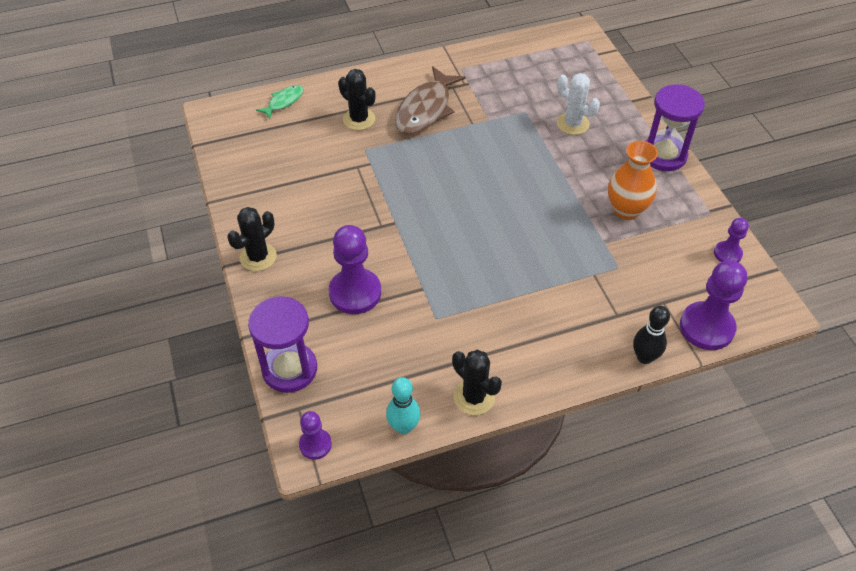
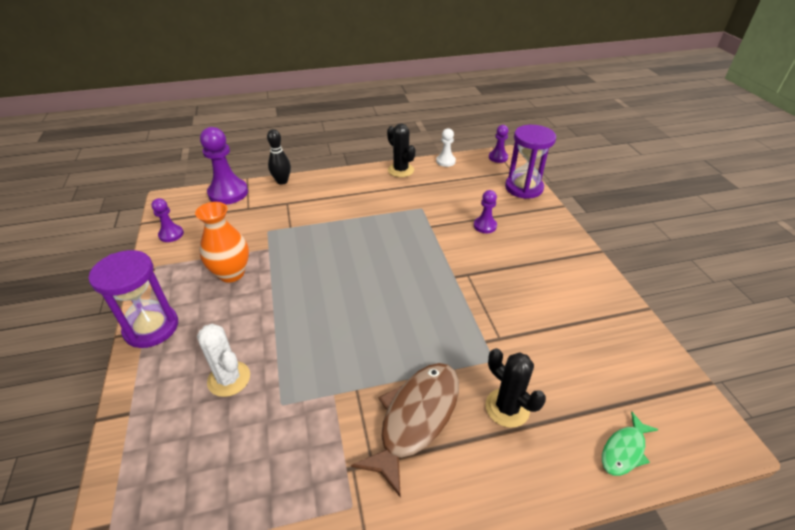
camera: 175 degrees left, 10 degrees down
(258, 257) = (575, 255): black cactus -> none
(355, 293) = (485, 226): purple pawn -> purple pawn, size x0.55
(403, 427) = (445, 161): turquoise bowling pin -> white pawn

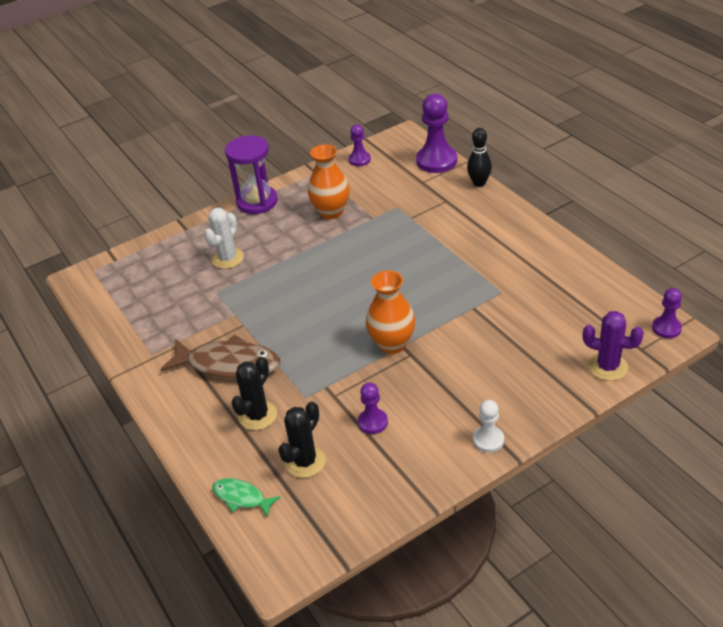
camera: 75 degrees right, 0 degrees up
(400, 170) = (565, 254): black cactus -> black cactus (305, 462)
(445, 161) = (616, 284): white pawn -> white pawn (488, 440)
(449, 281) = (392, 344): none -> orange vase
(485, 226) = (501, 349): purple pawn -> purple pawn (373, 422)
(524, 188) = (608, 367): purple hourglass -> purple cactus

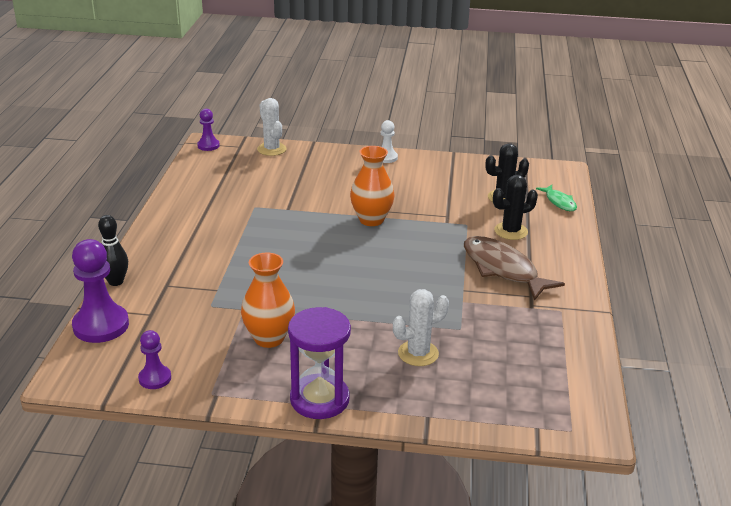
camera: 145 degrees left, 10 degrees down
(373, 422) = (439, 193): purple pawn -> none
(608, 367) = (271, 149): purple cactus -> white cactus

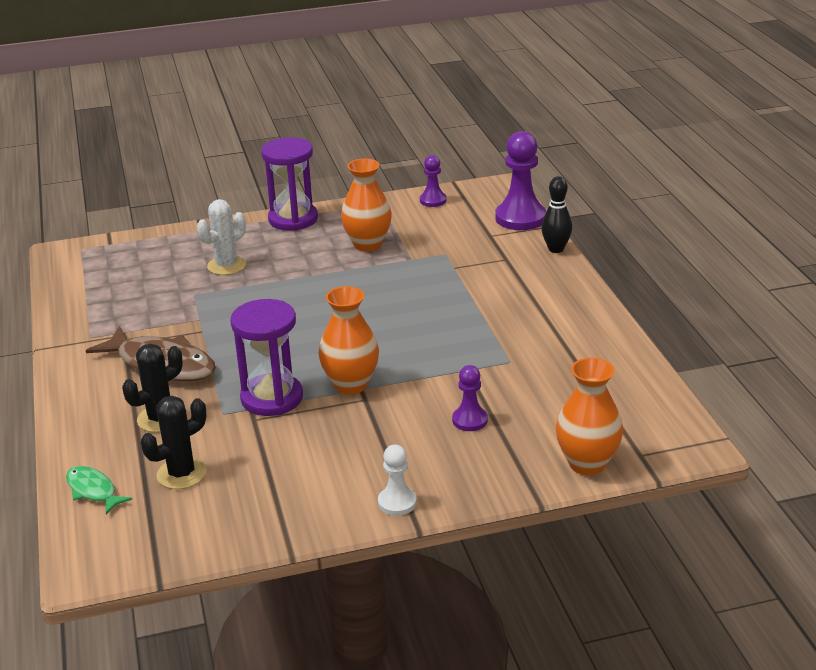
camera: 160 degrees right, 0 degrees up
(208, 145) = (686, 441): purple pawn -> purple pawn (470, 420)
(271, 149) = (587, 463): white cactus -> orange vase
(429, 225) = (272, 398): none -> purple hourglass

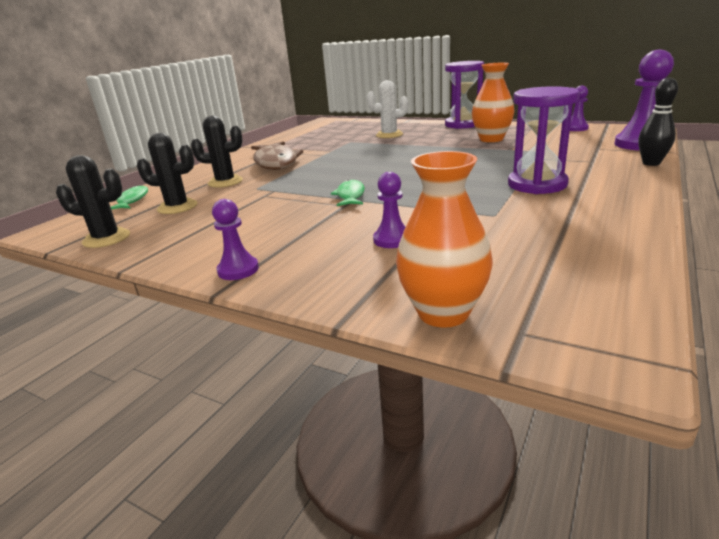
camera: 45 degrees right, 5 degrees down
(192, 540) = (106, 238): none -> black cactus
(272, 398) = (294, 189): purple hourglass -> purple hourglass (537, 184)
(351, 384) = (350, 195): orange vase -> green fish
(397, 502) = (238, 270): white pawn -> purple pawn

